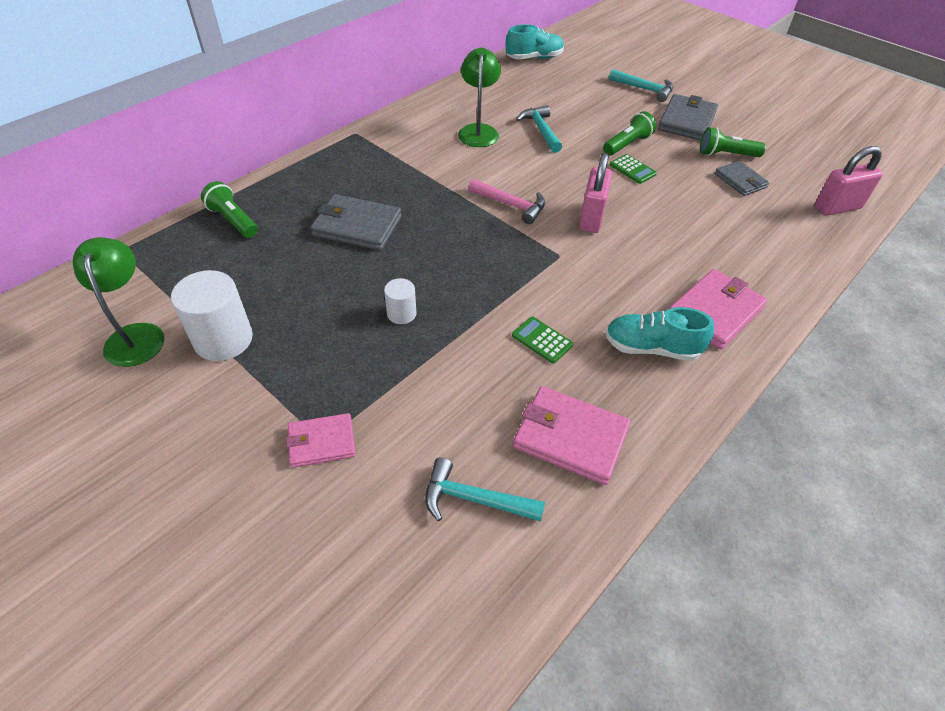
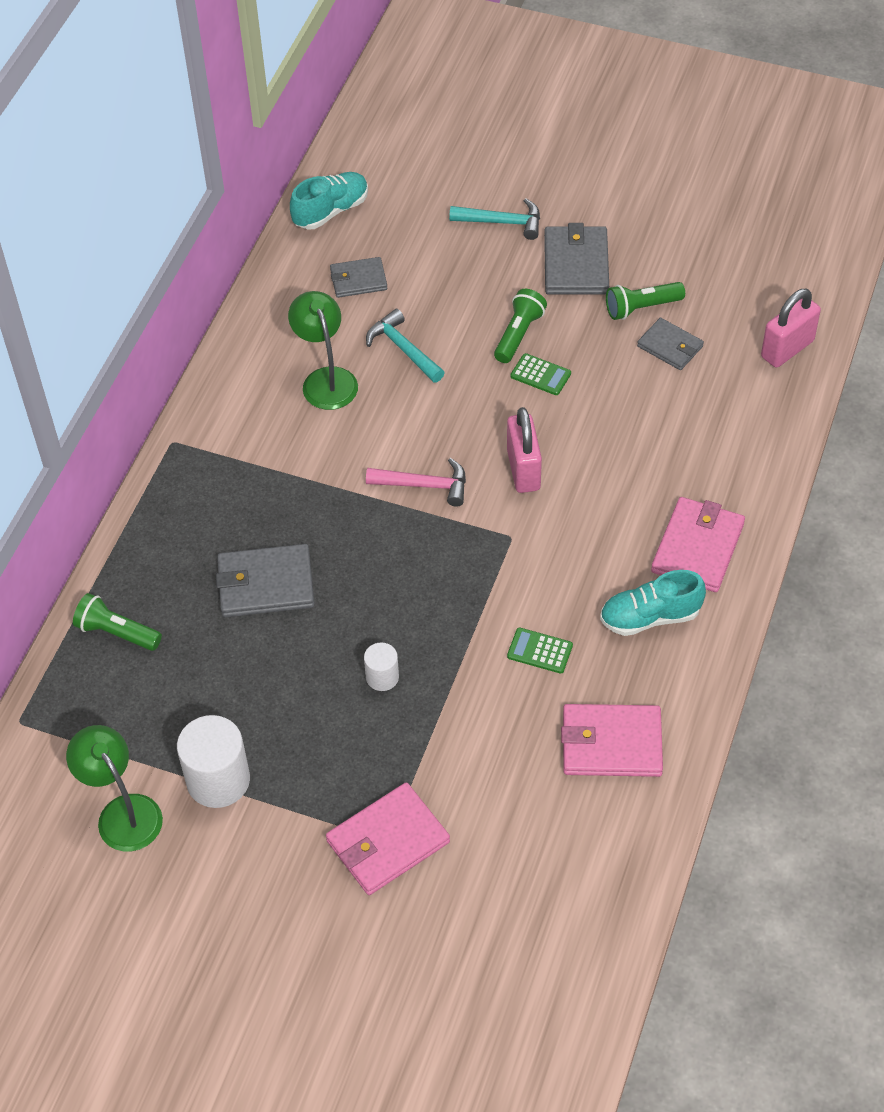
camera: 20 degrees left, 5 degrees up
(321, 442) = (387, 842): pink wallet -> pink wallet, size x1.59
(474, 499) = (553, 835): turquoise hammer -> none
(531, 91) = (358, 280): none -> grey wallet

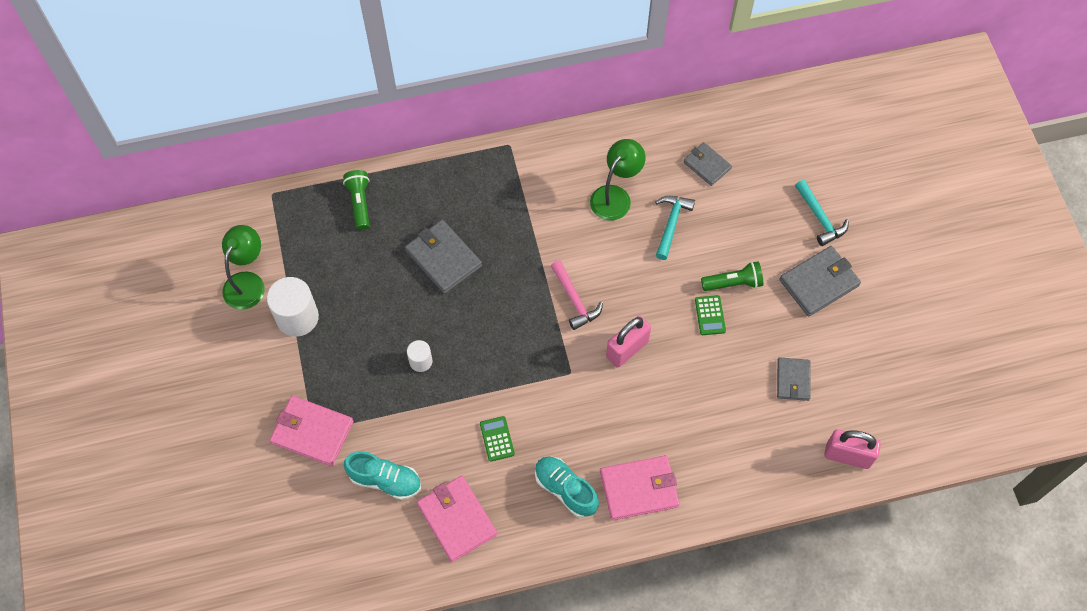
camera: 55 degrees right, 10 degrees up
(331, 211) = (750, 115): turquoise shoe -> turquoise shoe (385, 480)
(641, 308) = (812, 344): green flashlight -> none

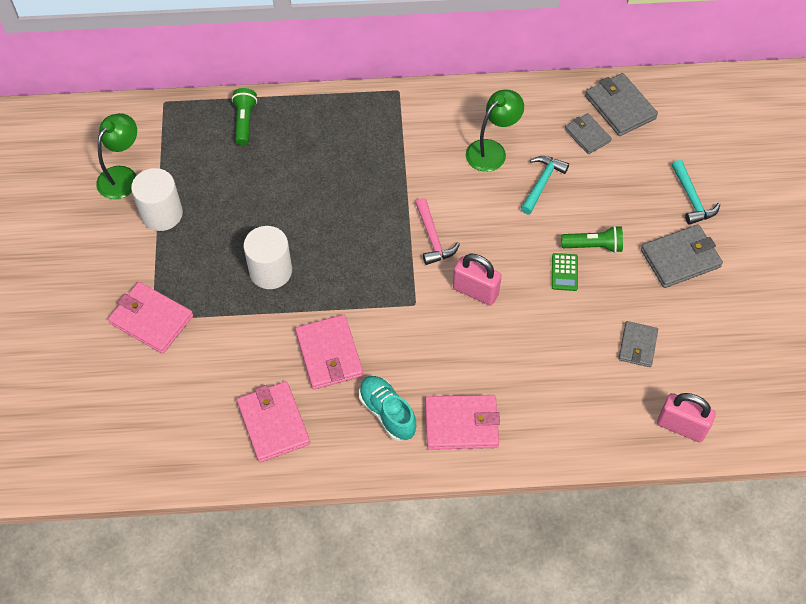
camera: 10 degrees right, 5 degrees down
(385, 480) = (211, 375): turquoise shoe -> none
(420, 361) = (270, 271): white cylinder -> white cylinder, size x1.86
(443, 258) = (313, 182): grey wallet -> grey wallet (620, 107)
(497, 439) = (329, 354): green calculator -> pink wallet
(627, 349) = (475, 291): pink padlock -> pink padlock turned 60 degrees clockwise

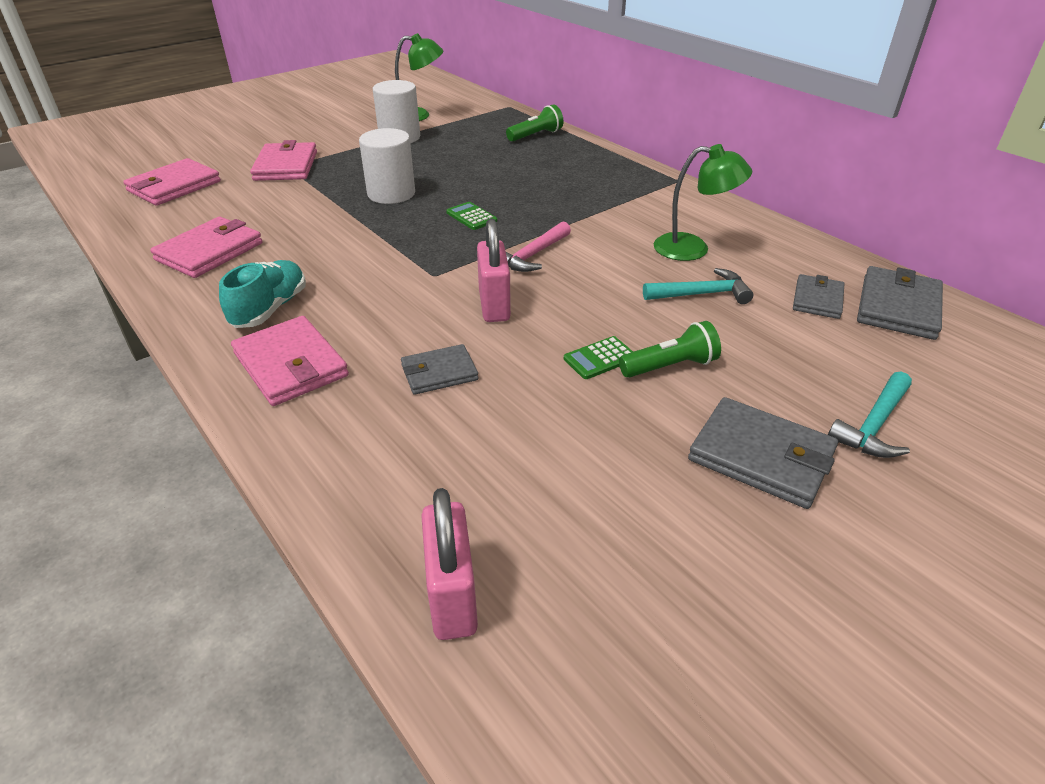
camera: 55 degrees right, 20 degrees down
(329, 354) = (321, 251): pink wallet -> pink wallet (174, 186)
(351, 241) = (471, 217): none -> green calculator
(593, 246) = (670, 366): green flashlight -> green flashlight turned 75 degrees counterclockwise
(637, 345) = (558, 474): grey wallet -> grey wallet (439, 373)

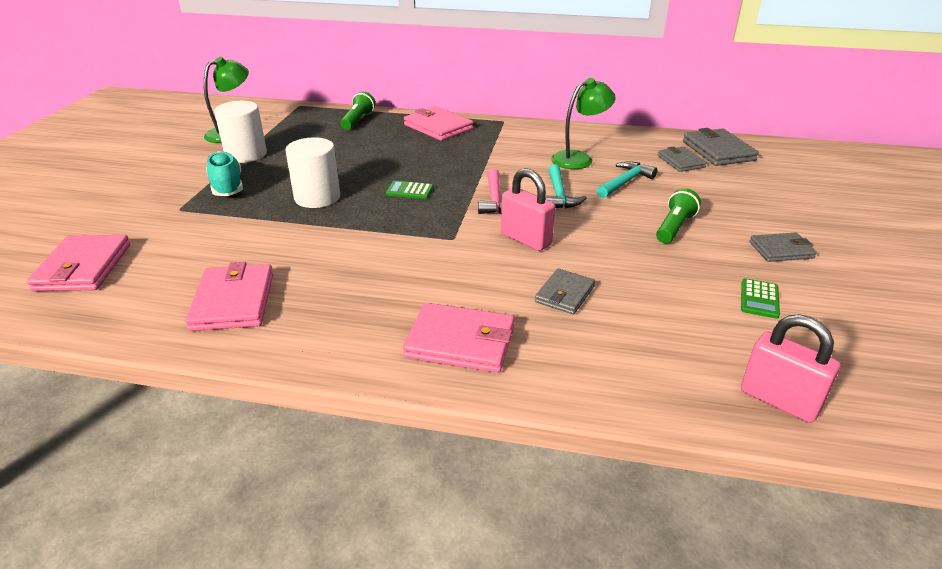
camera: 40 degrees left, 5 degrees down
(270, 309) = (372, 315): turquoise shoe -> turquoise shoe (227, 187)
(286, 166) = (176, 210): pink wallet -> pink wallet (438, 127)
(600, 358) = (635, 241): green calculator -> green calculator (759, 299)
(761, 456) = (781, 250): grey wallet -> grey wallet, size x0.63
(873, 425) = (796, 212): turquoise hammer -> turquoise hammer (559, 195)

